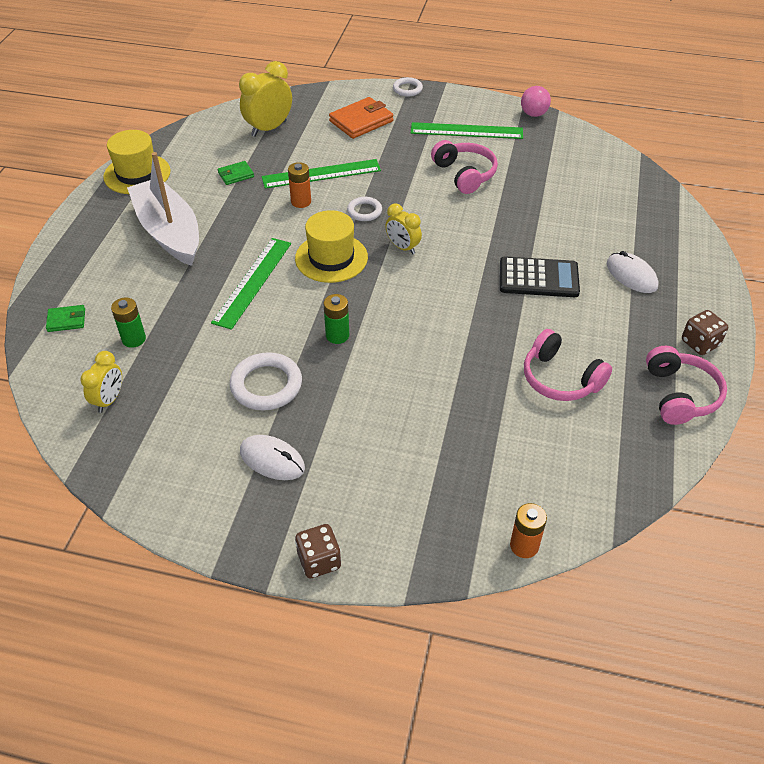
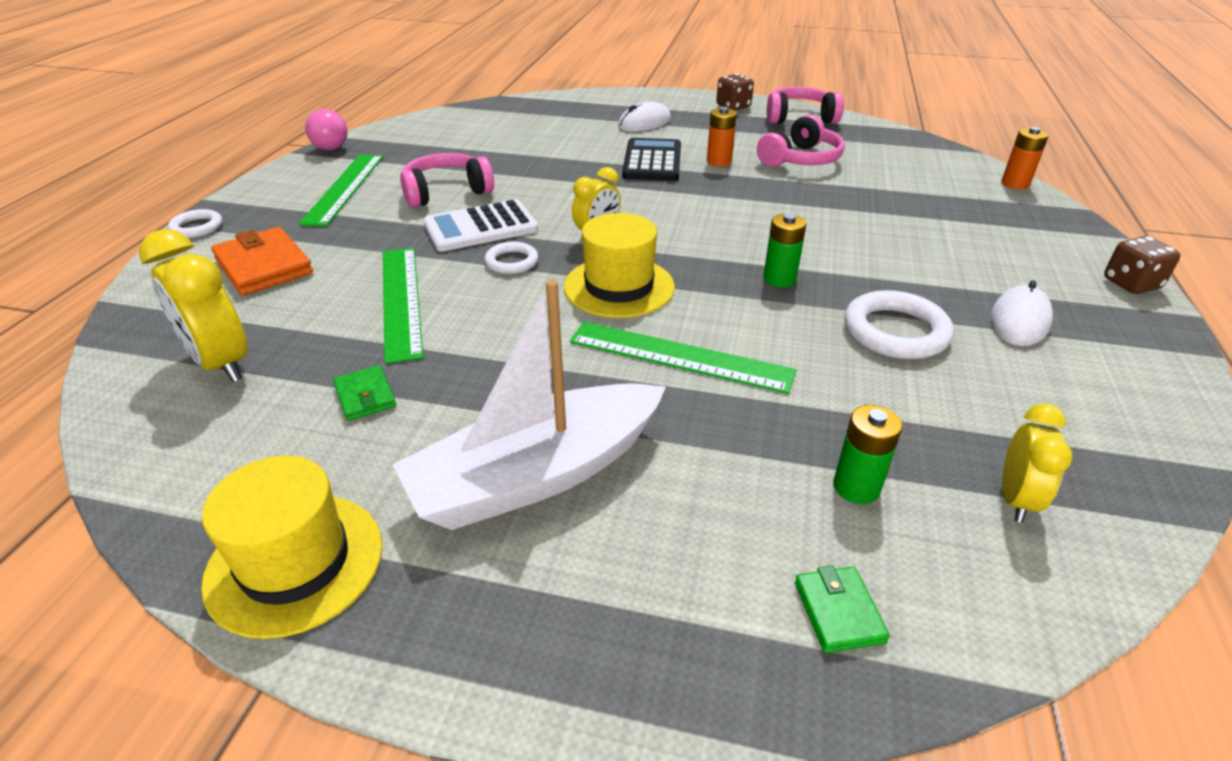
camera: 90 degrees left, 10 degrees down
(109, 400) = (1015, 499): yellow clock -> yellow clock turned 90 degrees clockwise
(301, 202) = (473, 318): orange battery -> orange battery (719, 161)
(411, 194) = (481, 227): none -> white calculator

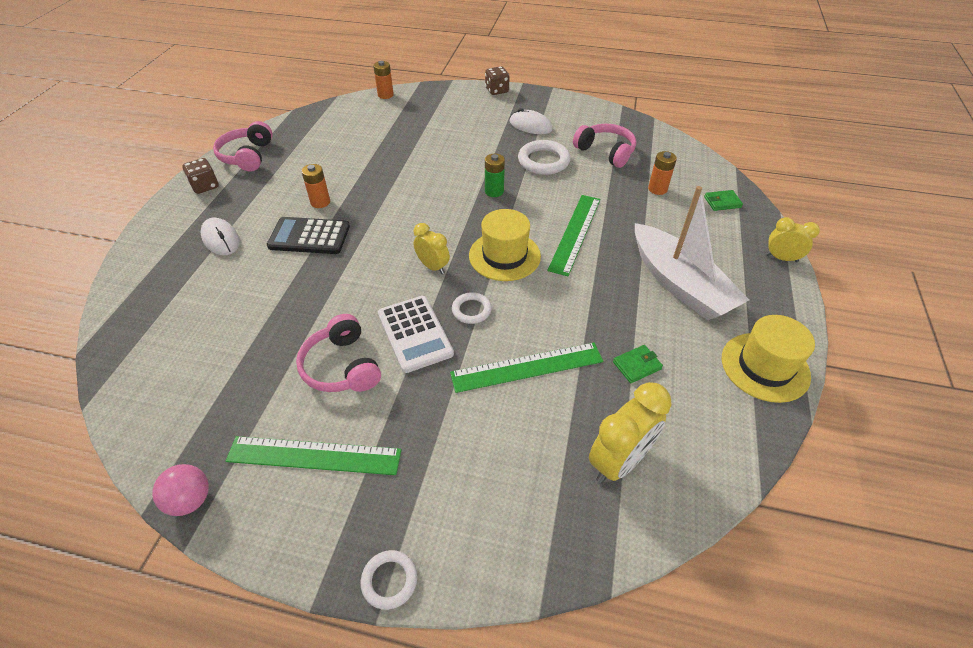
camera: 90 degrees left, 10 degrees up
(264, 266) = (476, 480): orange wallet -> none
(800, 159) = (328, 165): pink headphones -> pink headphones (605, 152)
(856, 487) = (657, 189): green battery -> orange battery
(1015, 499) = (652, 153): yellow clock -> yellow clock (781, 258)

